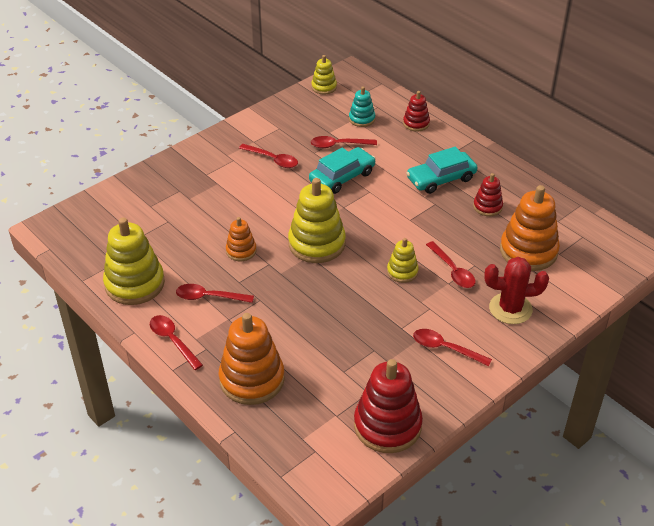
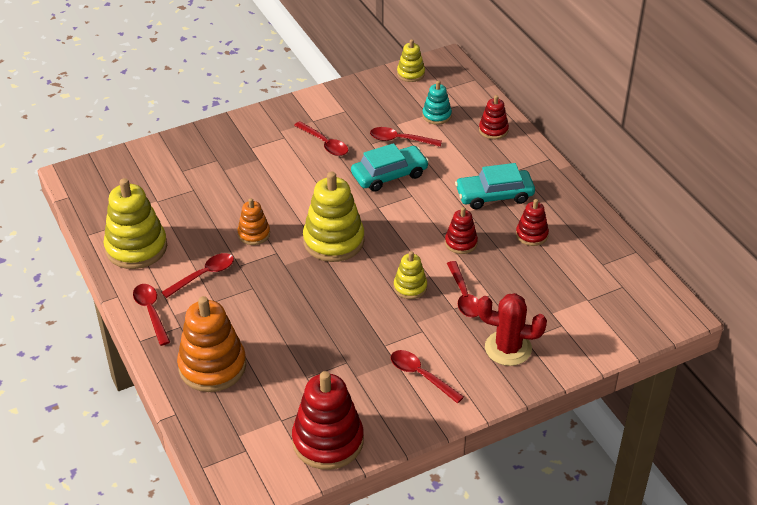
camera: 15 degrees right, 0 degrees up
(209, 297) = (203, 275): red spoon -> red spoon turned 120 degrees clockwise
(430, 225) = (461, 243): none -> red stacking toy
(528, 251) = (555, 291): orange stacking toy -> none

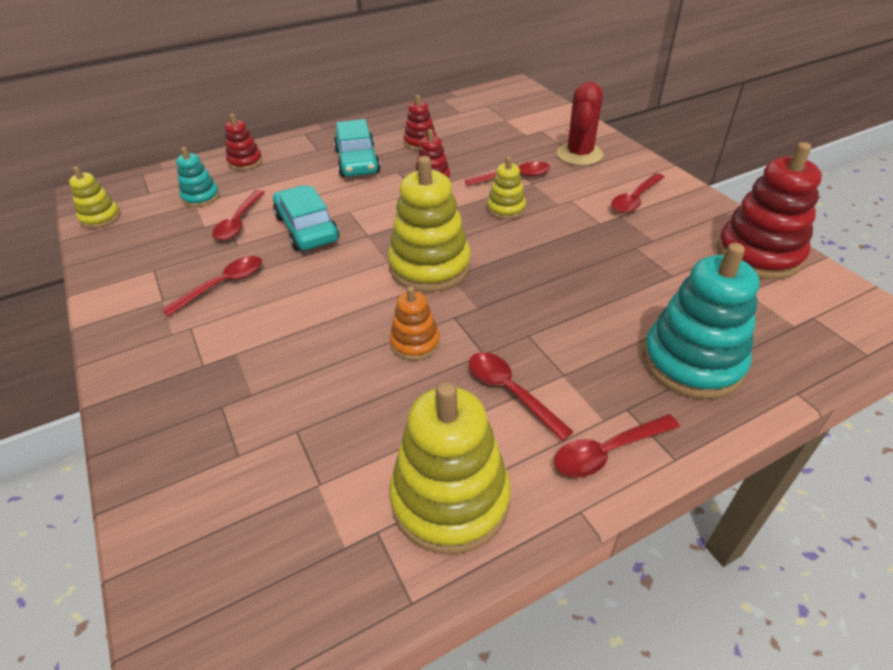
camera: 90 degrees left, 0 degrees up
(212, 366) = (692, 362): orange stacking toy -> turquoise stacking toy

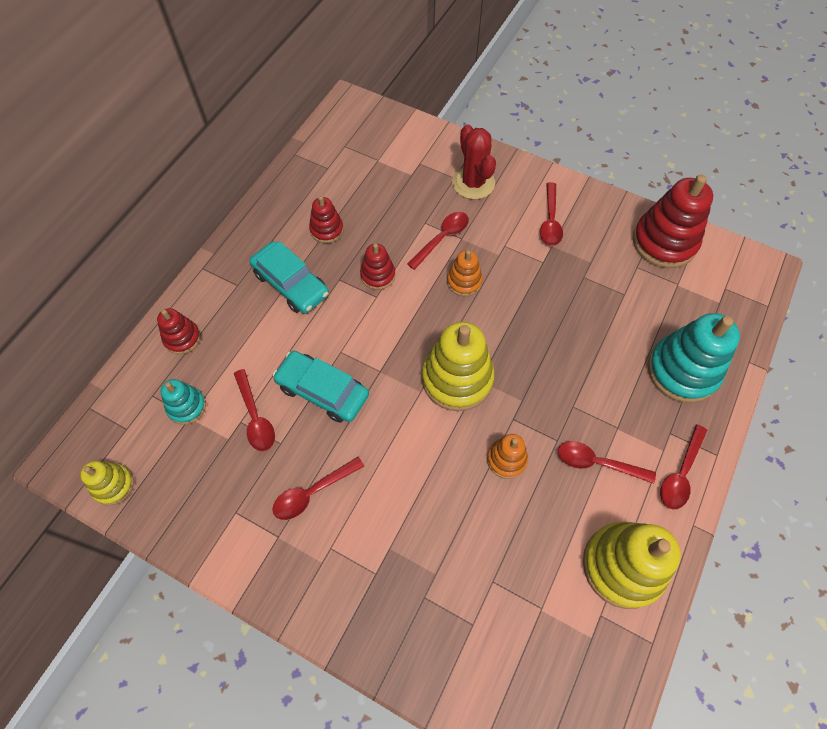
camera: 35 degrees left, 20 degrees up
(222, 285) = (313, 492): red spoon -> red spoon turned 135 degrees counterclockwise
(506, 209) = (464, 281): yellow stacking toy -> orange stacking toy

